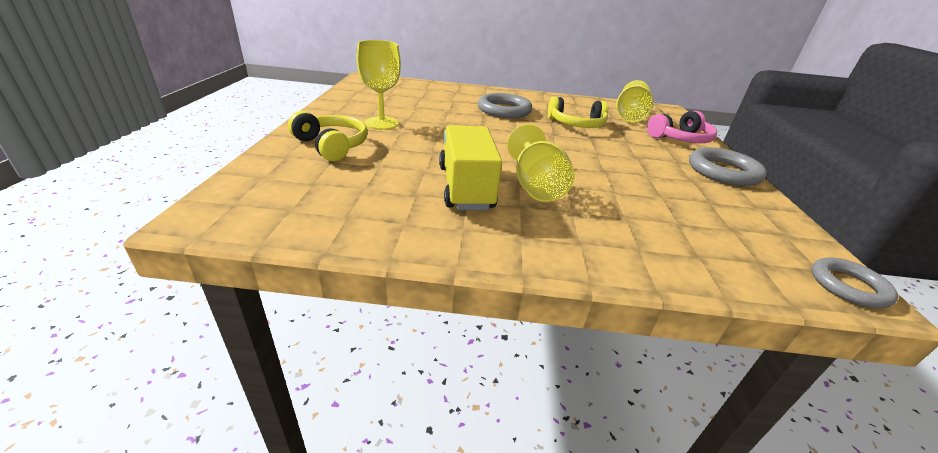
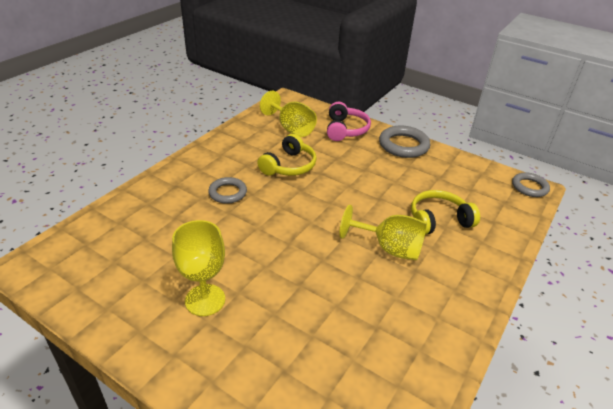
camera: 60 degrees left, 5 degrees up
(331, 146) = (245, 362): yellow headphones -> yellow headphones (438, 220)
(465, 187) = (376, 290): yellow truck -> none
(504, 110) = (228, 193): grey ring -> grey ring, size x0.64

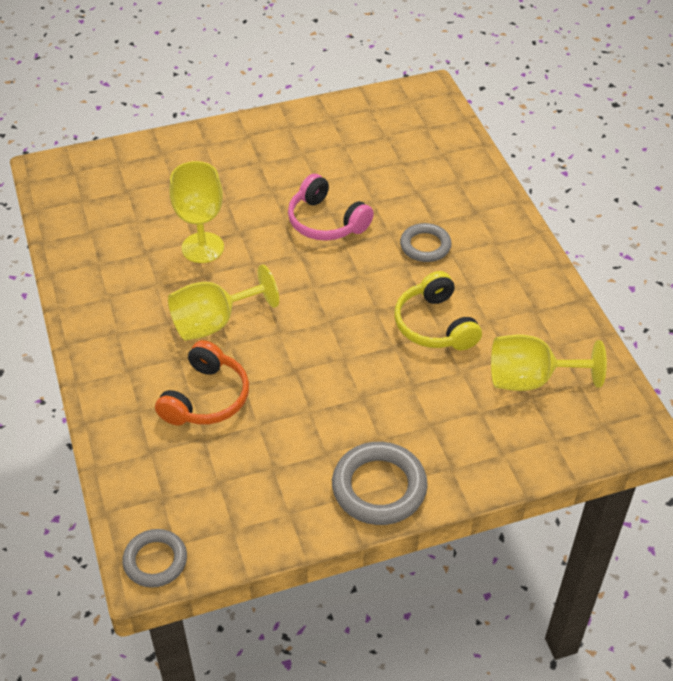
camera: 130 degrees right, 10 degrees up
(205, 300) = (284, 169): yellow goblet -> yellow goblet (202, 248)
(345, 130) = (479, 443): pink headphones -> pink headphones (326, 221)
(438, 220) = (206, 398): yellow headphones -> orange headphones

